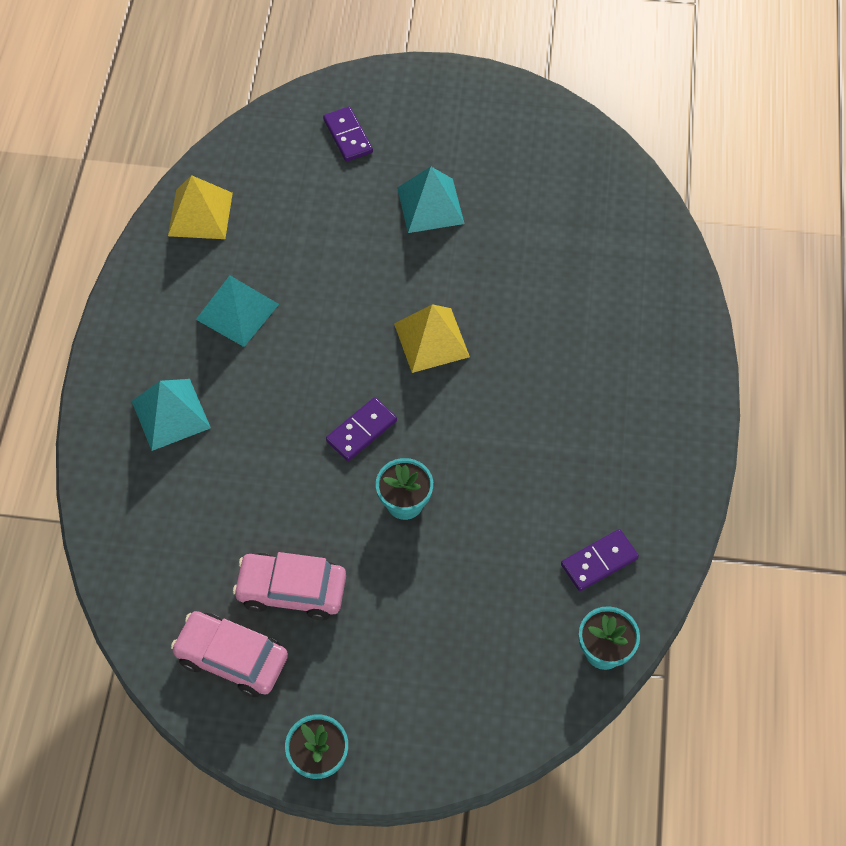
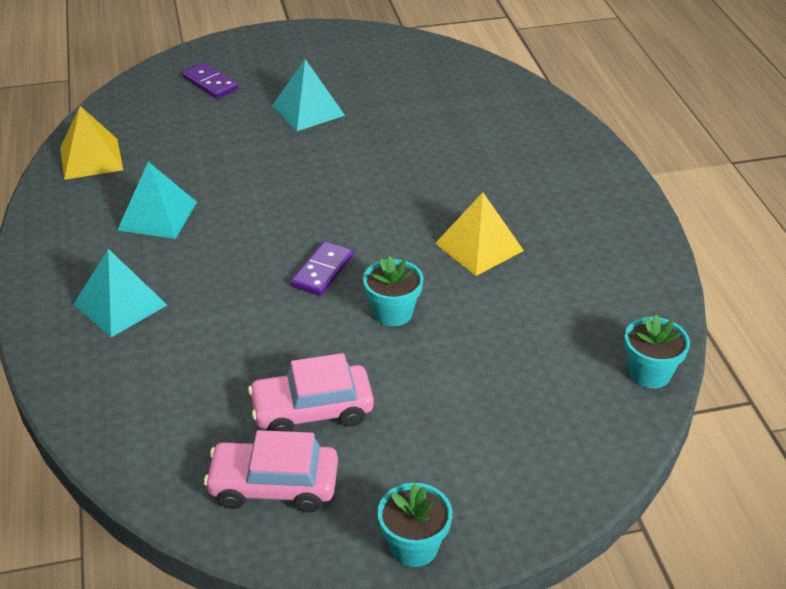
camera: 20 degrees left, 20 degrees down
(431, 340) = (356, 194): yellow pyramid -> yellow pyramid (479, 247)
(599, 561) = (603, 309): purple domino -> none

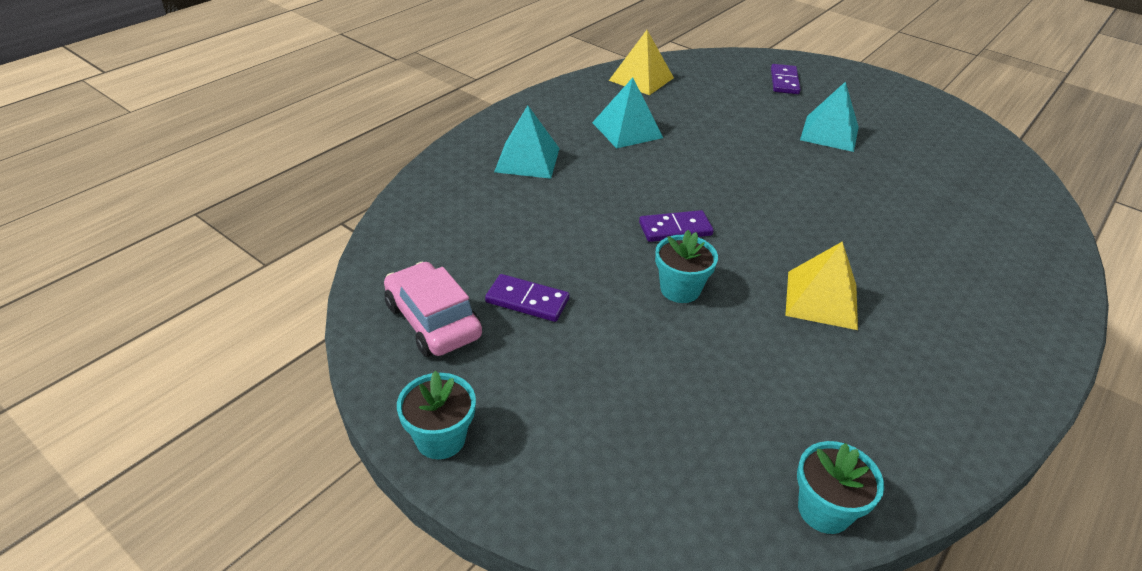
camera: 50 degrees right, 0 degrees up
(312, 410) = (527, 300): pink car -> purple domino

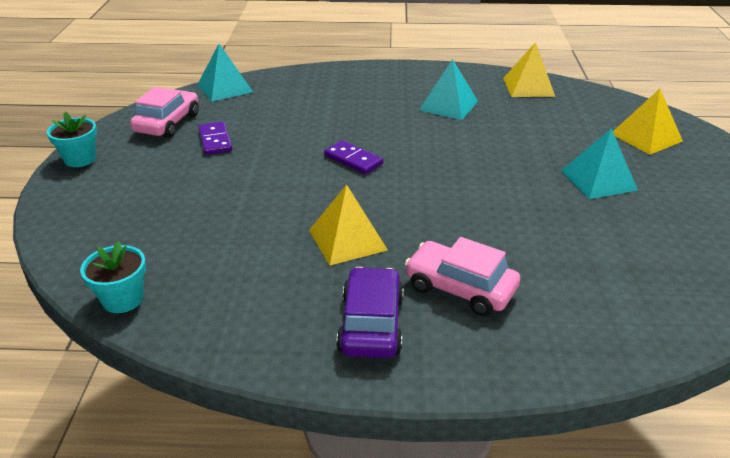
camera: 55 degrees right, 5 degrees down
(527, 160) = (356, 90): turquoise pyramid -> turquoise pyramid (224, 88)
(680, 289) = (287, 182): turquoise flower pot -> none
(784, 81) = (646, 137): purple domino -> yellow pyramid
(939, 274) = (460, 288): none -> pink car
(965, 346) = (371, 324): none -> purple car

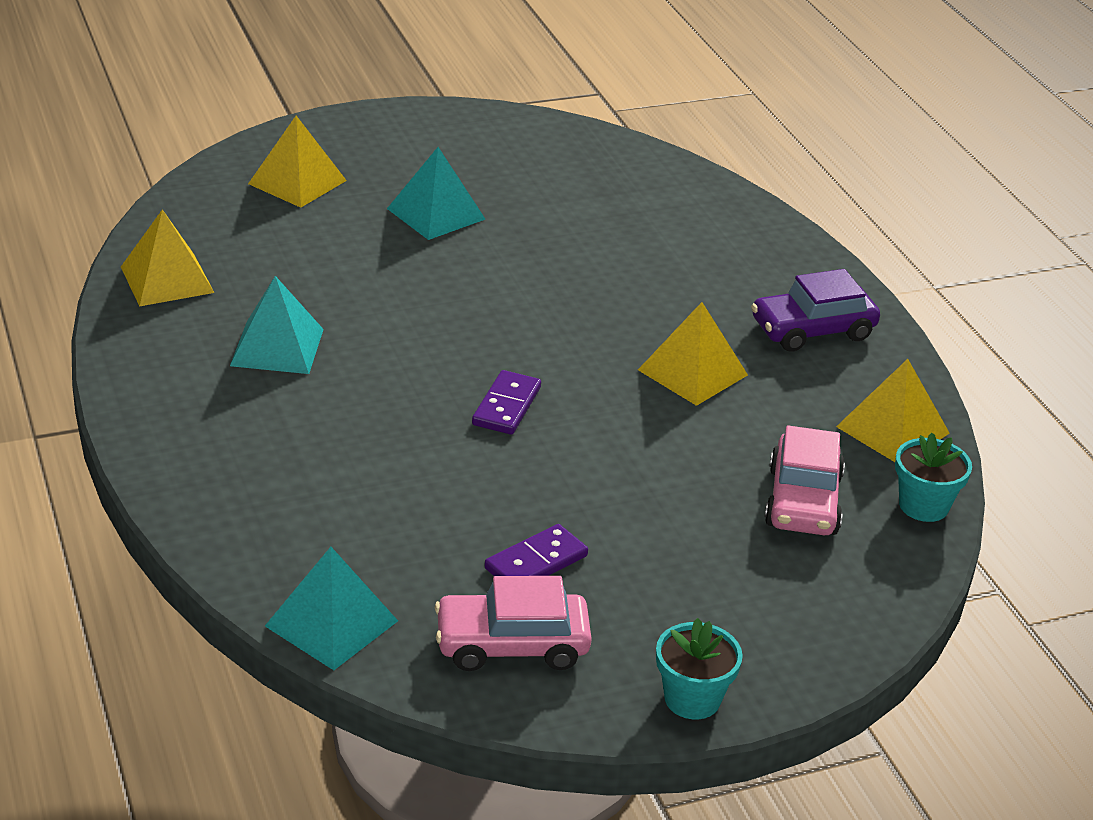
camera: 115 degrees left, 0 degrees up
(213, 319) = (892, 429): none -> yellow pyramid
(460, 288) = (716, 286): pink car -> pink car (803, 501)

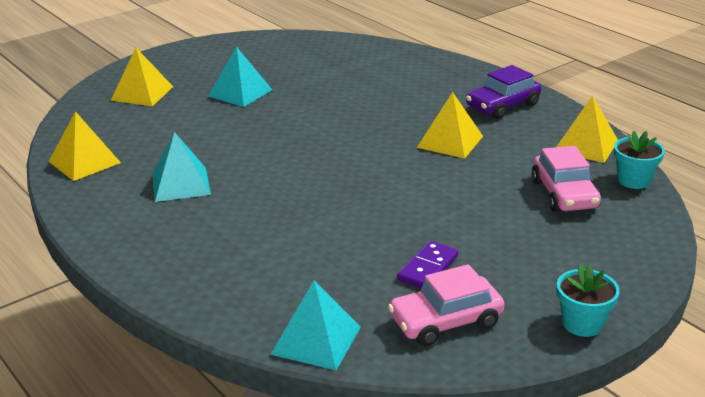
camera: 15 degrees left, 5 degrees down
(507, 406) = (350, 184): purple domino -> none

